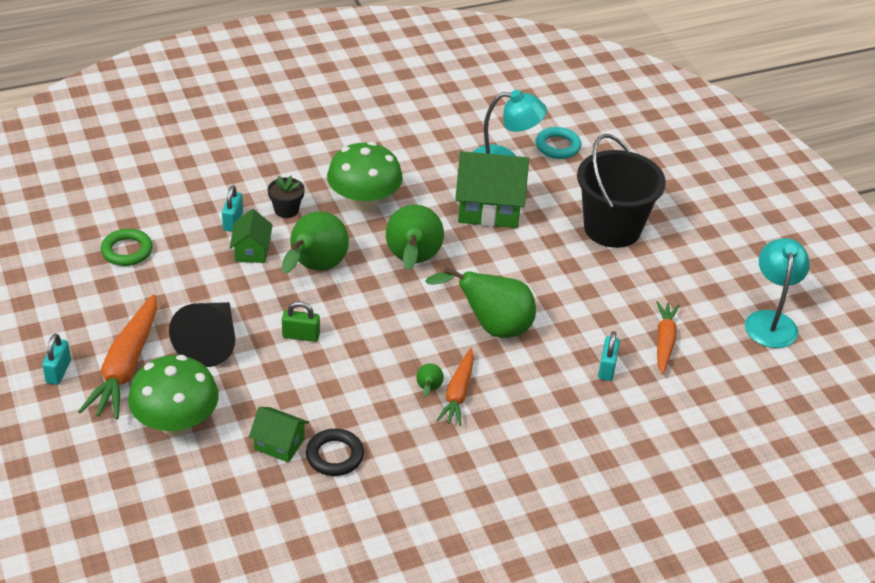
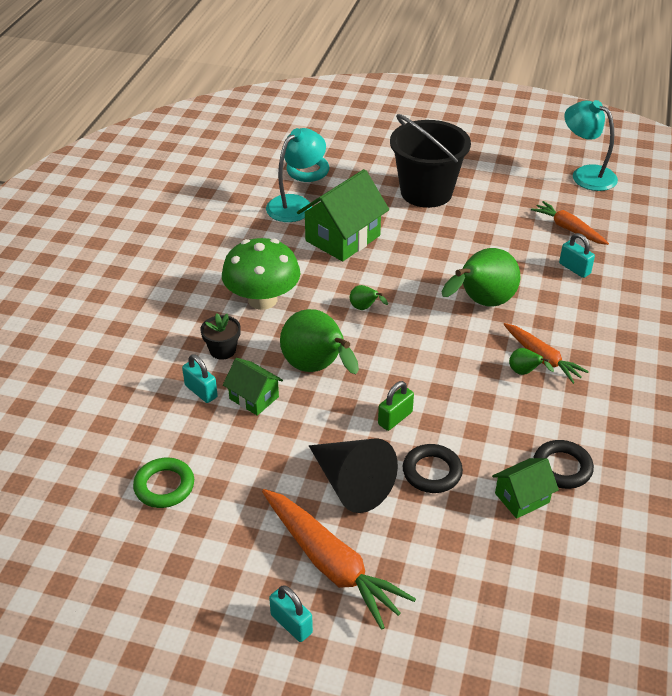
camera: 50 degrees left, 0 degrees up
(176, 423) = (440, 560): green mushroom -> none
(261, 381) = (432, 472): none -> black ring
(412, 262) = (365, 308): green pear -> green pear, size x0.43

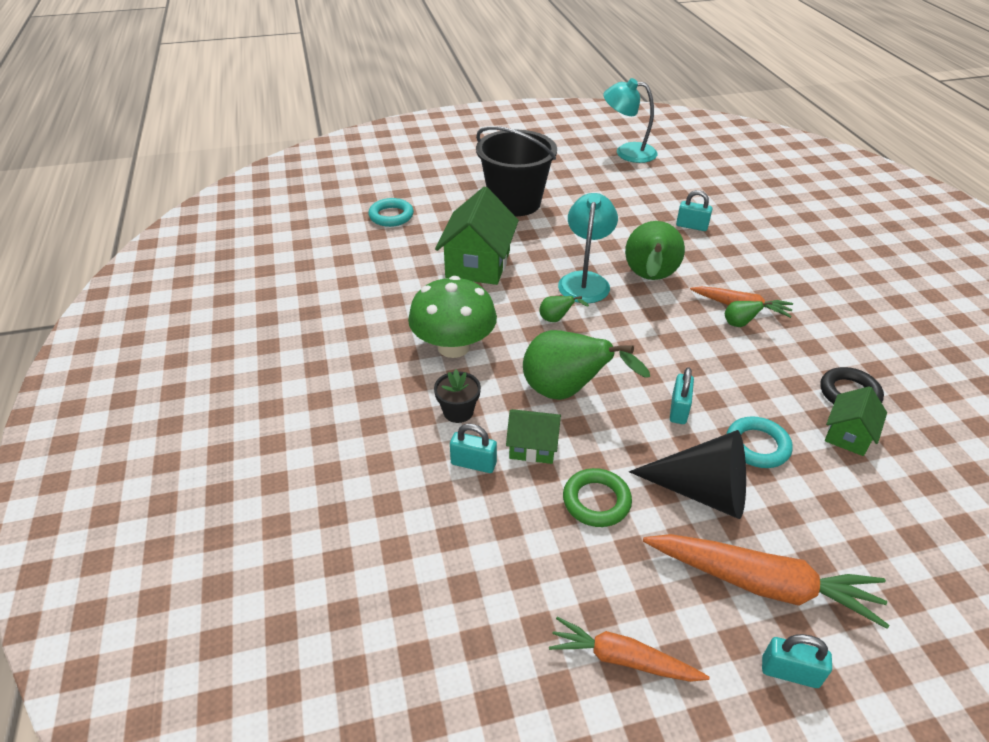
camera: 30 degrees left, 0 degrees up
(164, 486) = (526, 586): green ring -> green ring (596, 501)
(296, 204) = (406, 248): turquoise lamp -> turquoise lamp (585, 281)
(395, 418) = (678, 410): green padlock -> turquoise padlock
(432, 472) = (757, 446): black ring -> turquoise ring
(568, 229) = (656, 197): orange carrot -> orange carrot (622, 659)

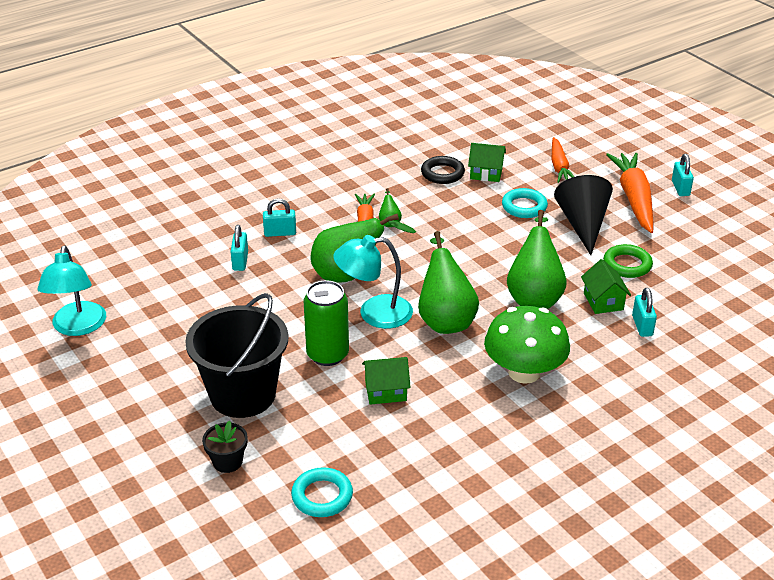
camera: 110 degrees left, 5 degrees down
(458, 411) = (598, 347): black flower pot -> black flower pot (227, 462)
(478, 264) = (386, 391): green house -> green house, size x0.55
(540, 246) = (327, 354): none -> green can
(556, 319) = (445, 319): green pear -> green pear, size x2.33
(622, 659) = (724, 239): orange carrot -> orange carrot (559, 166)
(678, 410) = (513, 241): turquoise padlock -> turquoise padlock (280, 233)

